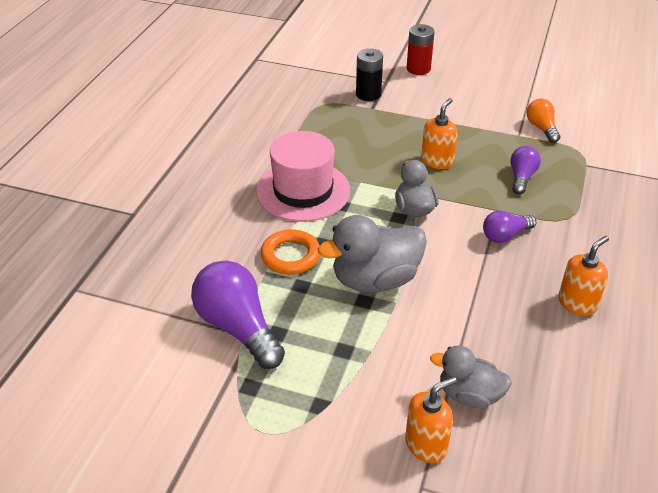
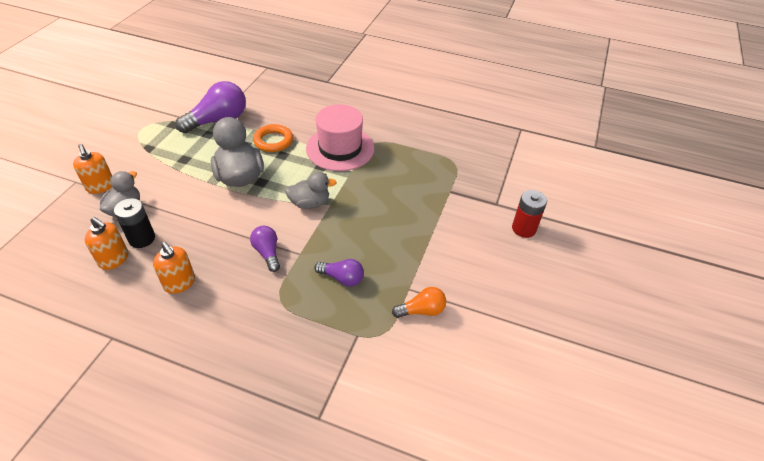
camera: 90 degrees right, 5 degrees up
(368, 94) = (472, 190): black battery -> black battery (142, 238)
(437, 161) = (371, 224): orange soap dispenser -> orange soap dispenser (114, 259)

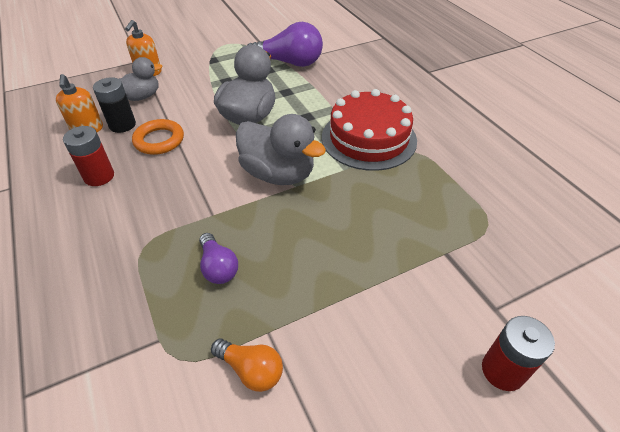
camera: 45 degrees right, 0 degrees up
(179, 283) = (99, 176): orange soap dispenser -> red battery
(267, 253) = (188, 196): purple light bulb -> none
(273, 141) = (314, 101): orange ring -> orange ring (159, 140)
(310, 203) = (278, 174): grey duck -> grey duck, size x1.59
(340, 148) = (369, 138): pink hat -> red cake

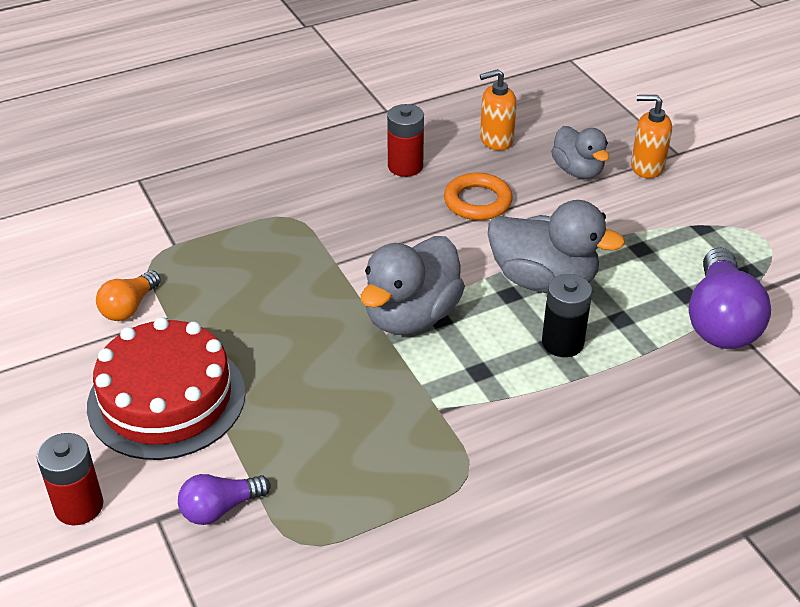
camera: 90 degrees right, 5 degrees down
(122, 125) = (508, 166): black battery -> black battery (562, 343)
(218, 267) = (256, 275): purple light bulb -> purple light bulb (220, 508)
(369, 138) = (500, 418): red cake -> red cake (166, 399)

